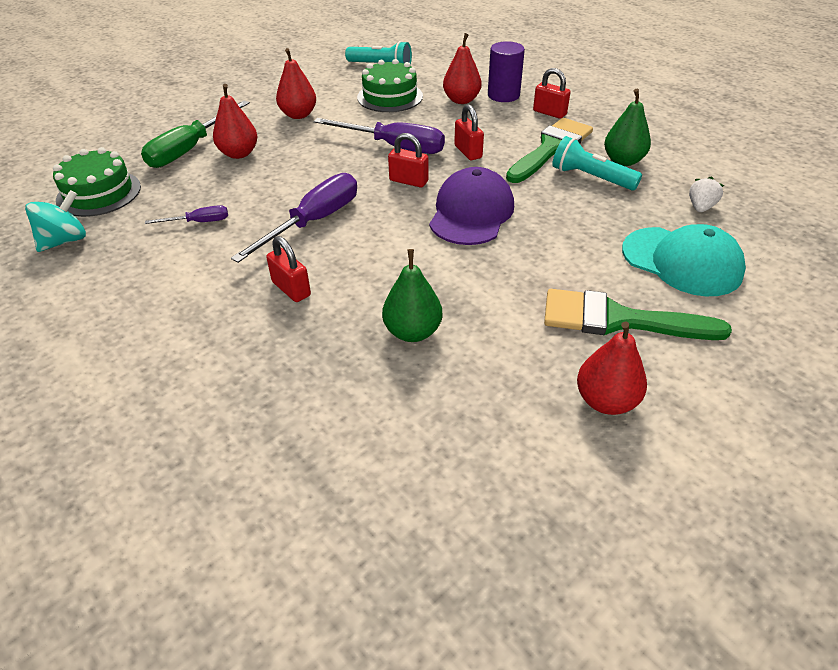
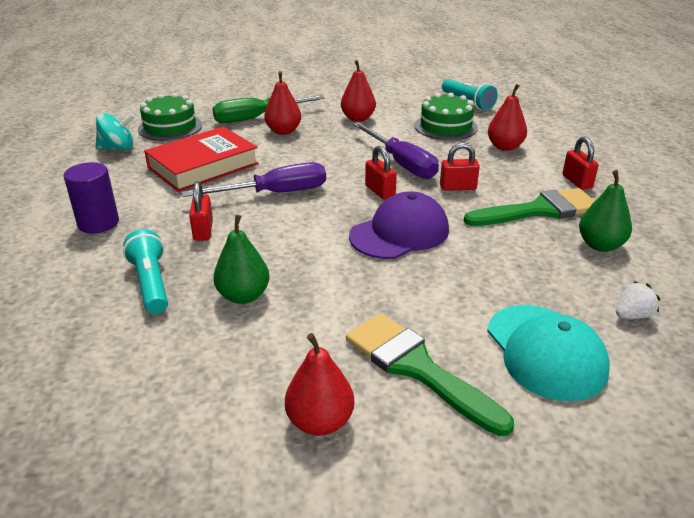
camera: 35 degrees right, 10 degrees down
(199, 222) = (203, 166): purple screwdriver -> red book
(468, 152) = (458, 187): red padlock -> red padlock turned 75 degrees clockwise
(503, 95) = (550, 154): purple cylinder -> purple cylinder (98, 223)
(591, 178) = (547, 247): turquoise flashlight -> turquoise flashlight (151, 284)

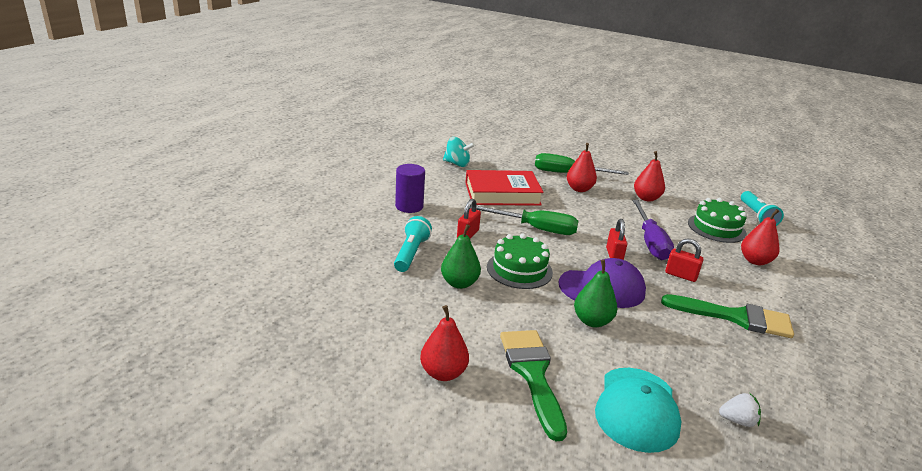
camera: 30 degrees right, 5 degrees down
(170, 127) = (501, 161): green cake -> green cake (519, 270)
(274, 193) = (535, 229): purple screwdriver -> green screwdriver
(577, 182) = (796, 310): red padlock -> none
(600, 245) = (764, 363): green pear -> green pear (592, 321)

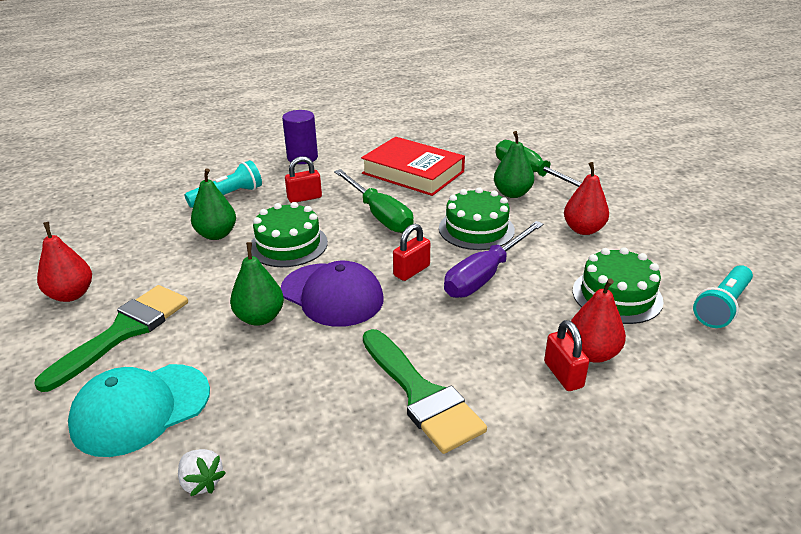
camera: 45 degrees right, 5 degrees up
(457, 164) = (422, 133): turquoise spinning top -> none
(579, 189) = (512, 193): red pear -> green pear
(600, 217) = (476, 229): none -> green cake
(681, 275) = (448, 323): red padlock -> red padlock (563, 375)

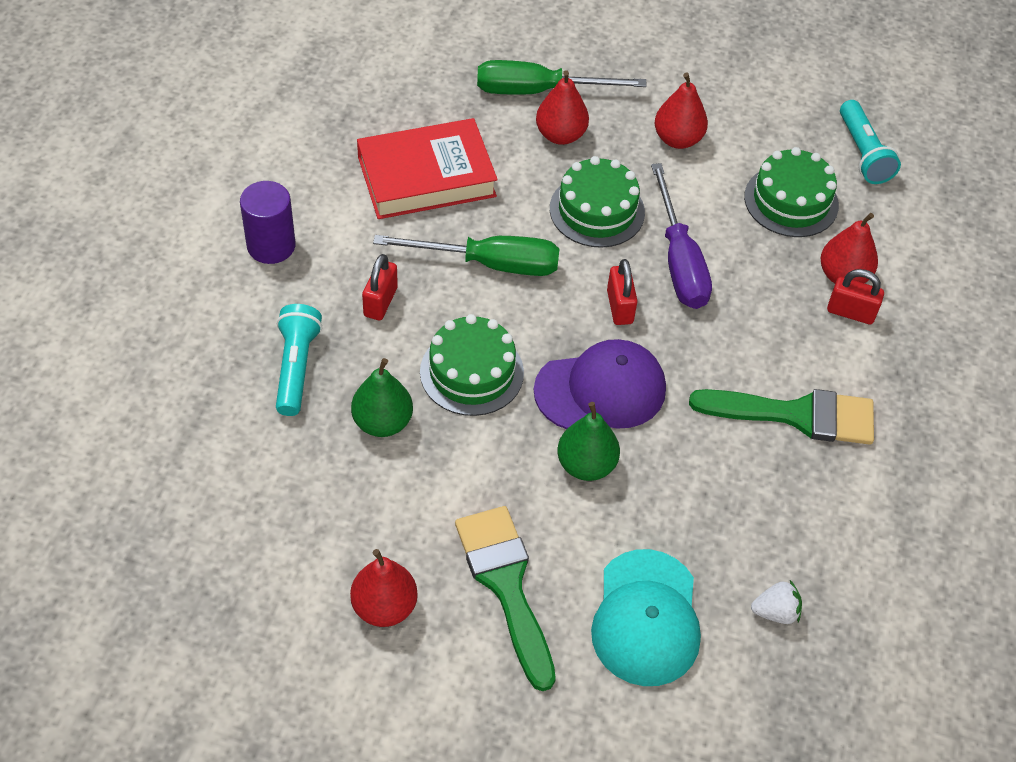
camera: 55 degrees left, 20 degrees up
(512, 193) = (560, 135): green pear -> red pear

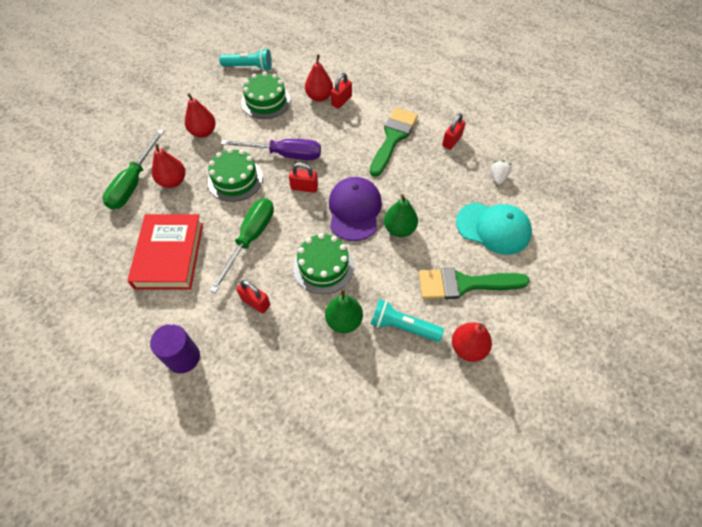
camera: 70 degrees left, 5 degrees up
(296, 368) = (288, 361): turquoise flashlight -> turquoise flashlight (403, 326)
(836, 516) = (451, 141): none -> red padlock

